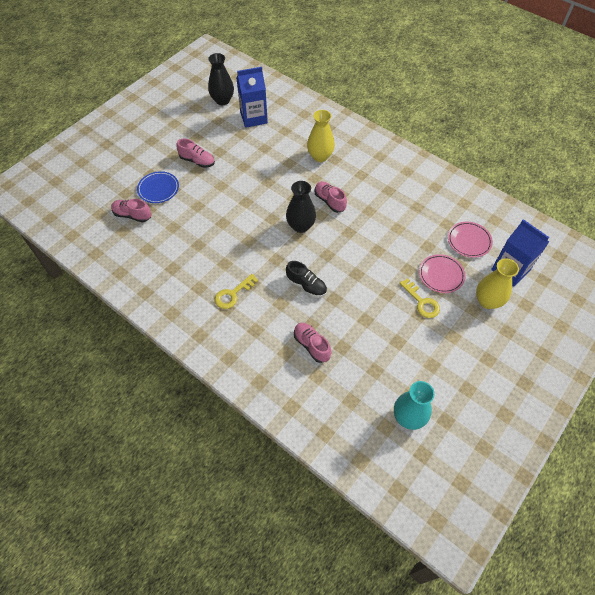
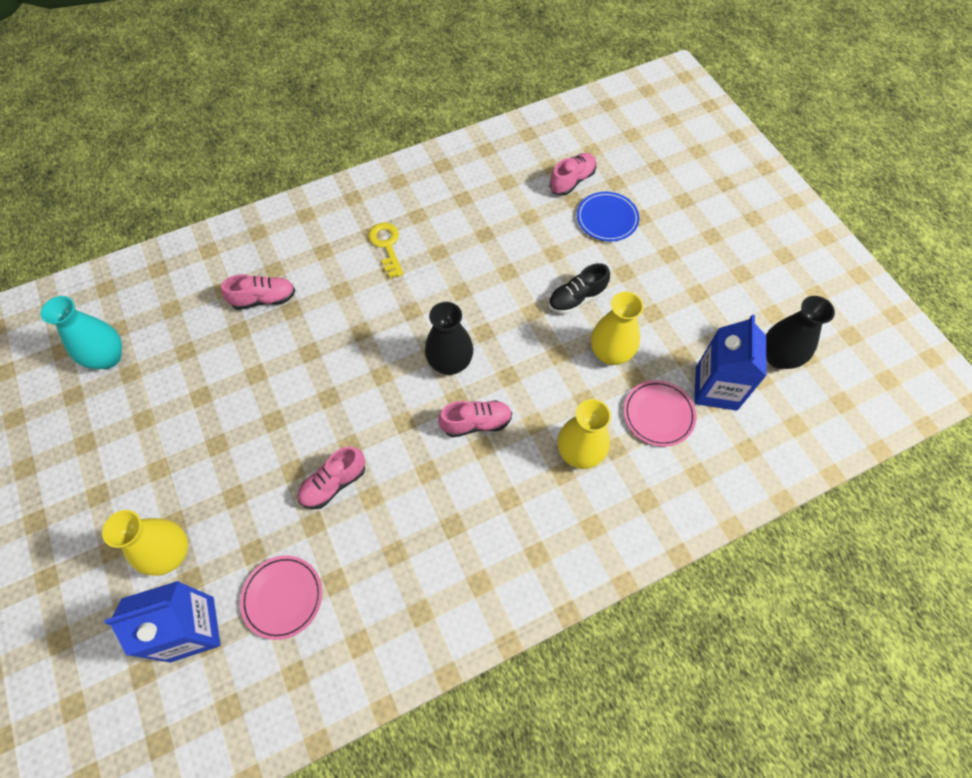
camera: 115 degrees right, 5 degrees up
(197, 161) = (643, 278): pink shoe -> pink shoe (334, 483)
(255, 161) = (610, 353): none -> yellow vase
(306, 285) = (349, 328): black shoe -> black shoe (576, 298)
(421, 302) = (232, 458): yellow key -> none
(441, 275) = (254, 512): pink plate -> pink plate (658, 414)

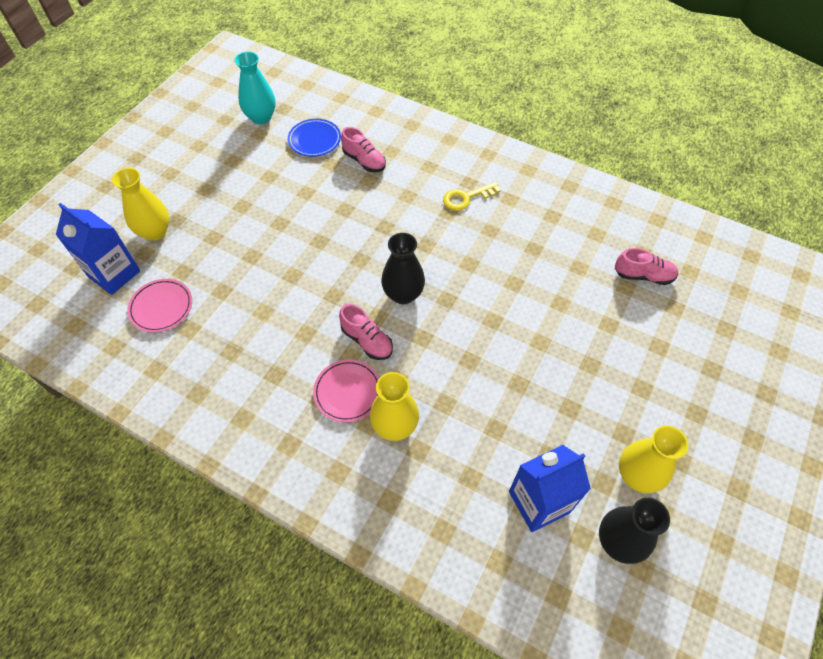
camera: 55 degrees right, 5 degrees down
(334, 483) = (258, 284): pink shoe -> none
(387, 246) = (466, 198): yellow key -> yellow key turned 150 degrees counterclockwise
(576, 298) = (532, 344): black shoe -> none
(607, 219) = (631, 322): blue plate -> blue plate (314, 140)
(610, 353) = (503, 398): yellow vase -> yellow vase (637, 475)
(658, 414) = (475, 467): pink plate -> pink plate (348, 392)

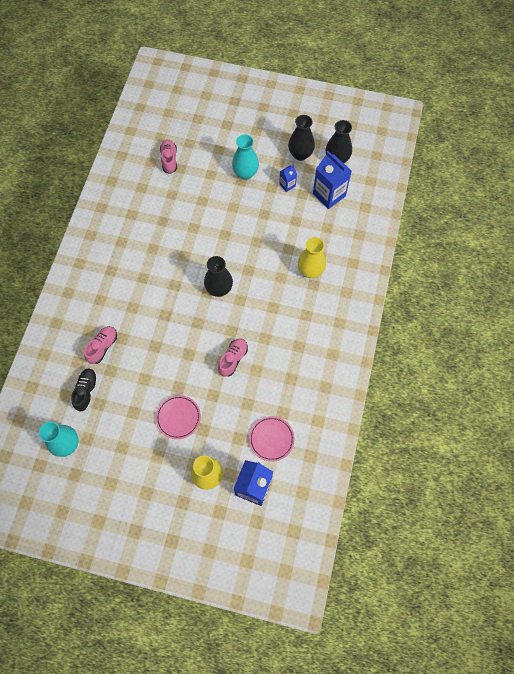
camera: 105 degrees left, 10 degrees up
(314, 140) = (86, 391): blue plate -> black shoe
(348, 392) = (297, 301): pink plate -> pink plate (178, 417)
(367, 340) = (259, 301): pink shoe -> pink shoe (233, 359)
(466, 198) = (126, 269): yellow key -> none
(571, 435) = (287, 185): none -> blue carton
(605, 375) = (245, 173): none -> turquoise vase
(637, 475) = (300, 154): yellow vase -> black vase

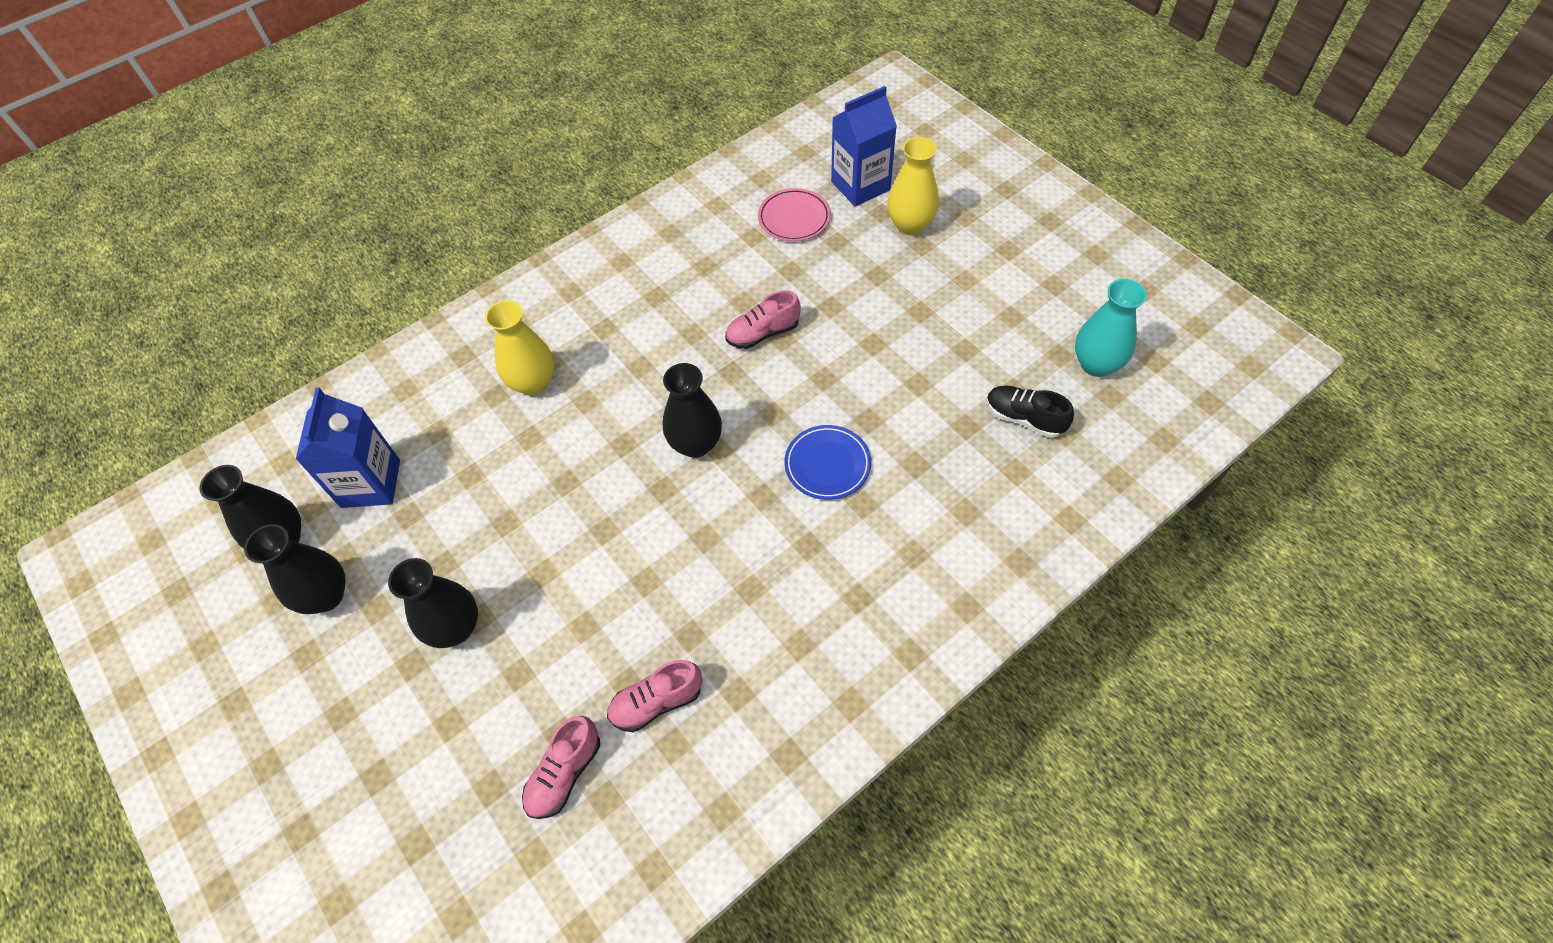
camera: 140 degrees left, 10 degrees down
(86, 391) = (1024, 418): black shoe -> black shoe turned 75 degrees clockwise
(103, 347) = (957, 469): pink shoe -> pink shoe (656, 702)
(158, 314) = (827, 464): none -> blue plate
(178, 417) = (902, 307): pink plate -> none
(245, 173) = (455, 628): turquoise vase -> black vase
(287, 185) = (413, 550): blue carton -> none

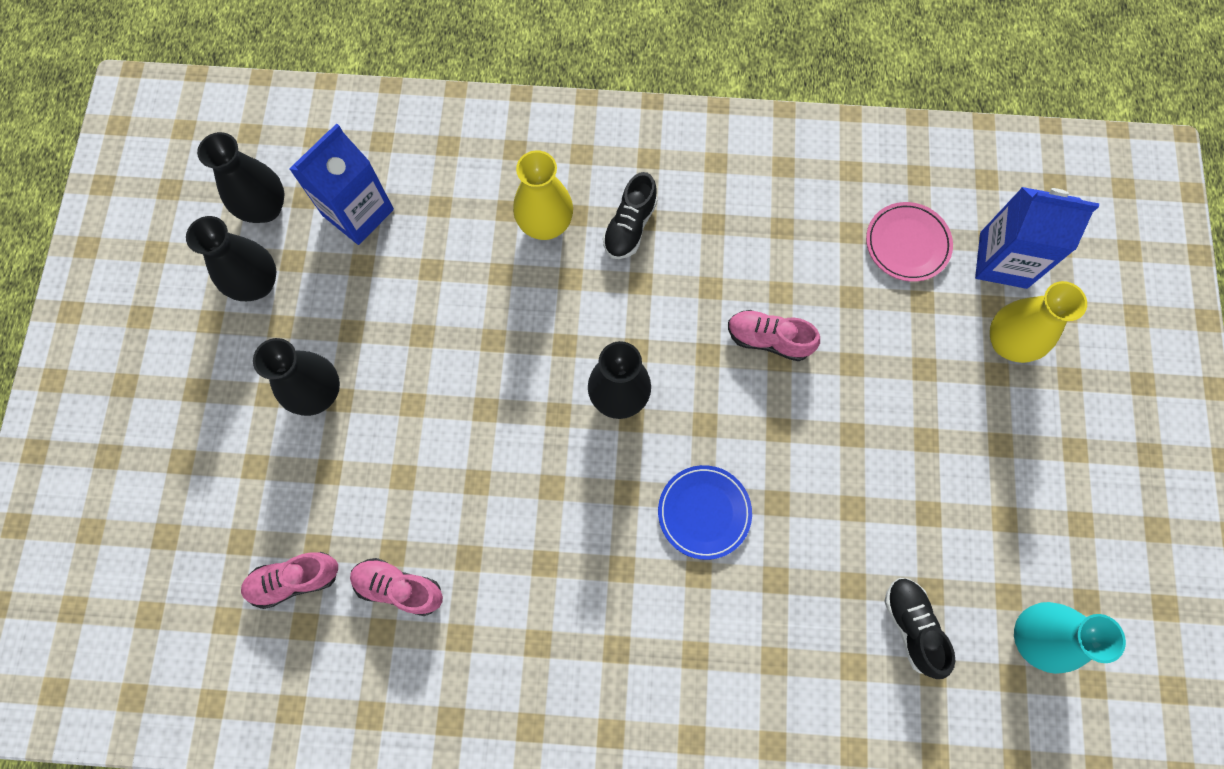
camera: 40 degrees right, 15 degrees up
(598, 340) = (630, 227): none -> black shoe

